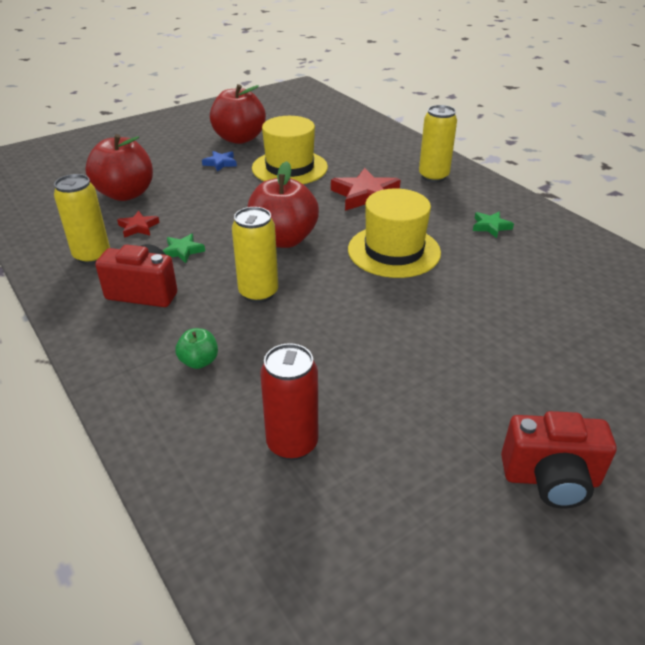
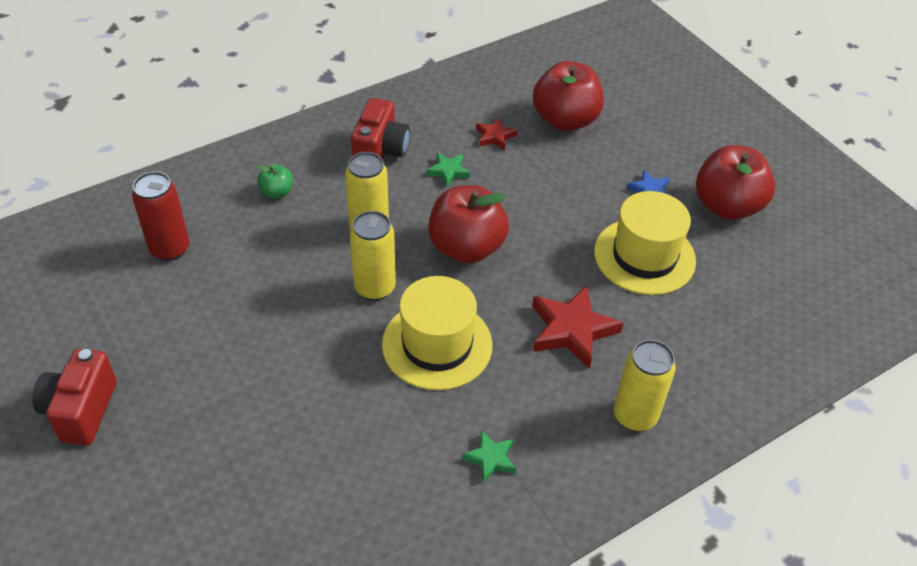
camera: 90 degrees right, 10 degrees up
(92, 256) = (443, 112): yellow can -> yellow can (374, 288)

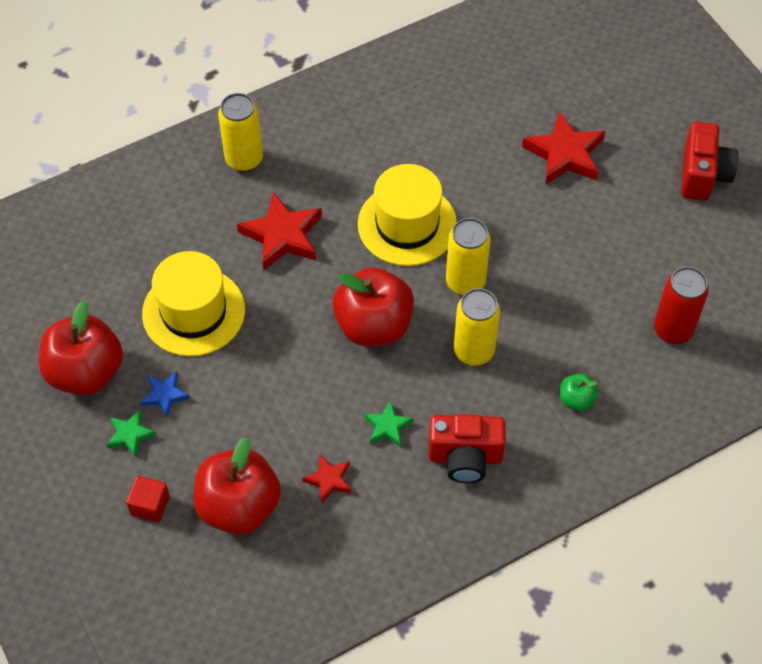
camera: 175 degrees left, 10 degrees up
(245, 433) = (564, 154): none -> red star
(380, 151) = (465, 458): red camera -> red camera turned 105 degrees counterclockwise
(490, 458) = (367, 130): green star -> green star (130, 435)
(636, 120) = (150, 505): none -> red cube

